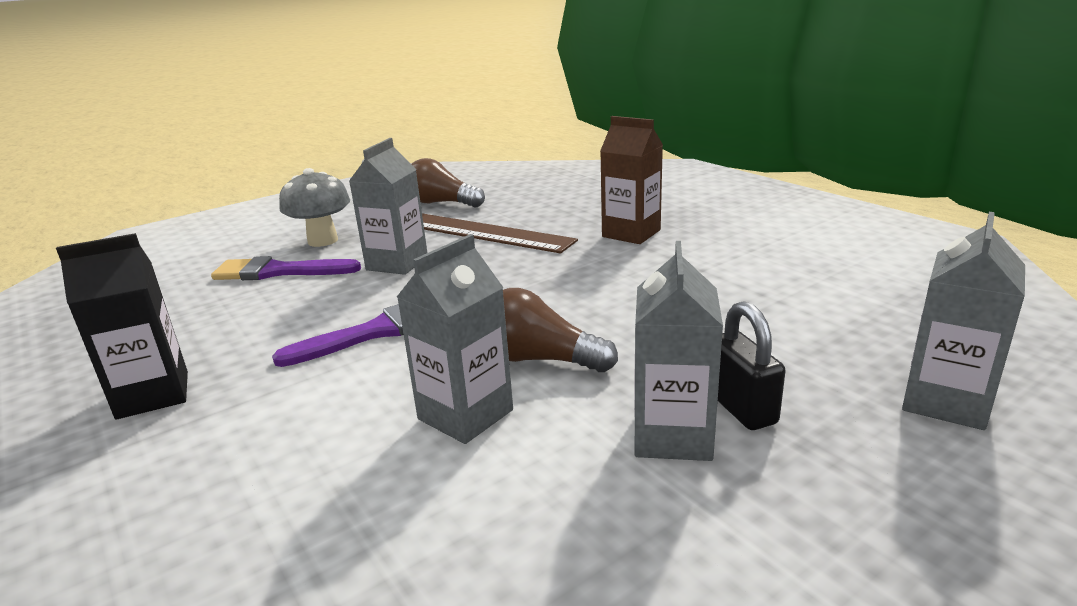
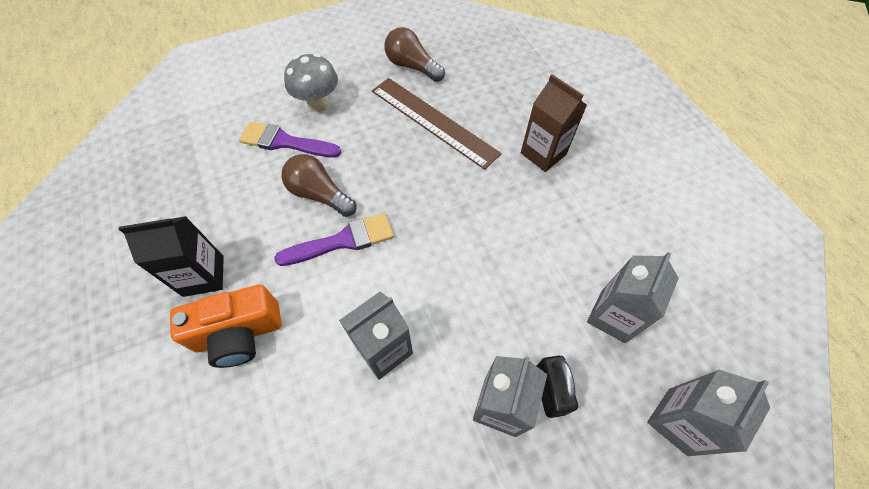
camera: 10 degrees right, 35 degrees up
(216, 440) = (239, 334): none -> orange camera
(397, 263) = (367, 152): grey carton -> grey carton (612, 316)
(539, 359) = (439, 303): brown light bulb -> brown light bulb (319, 194)

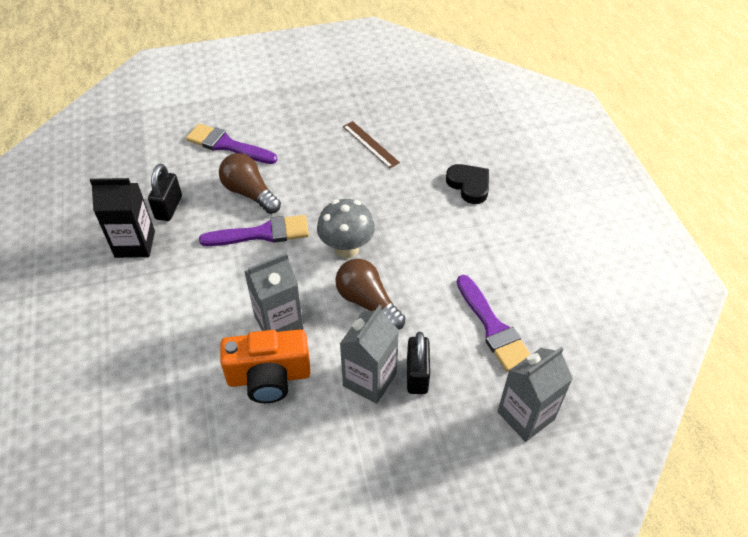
camera: 10 degrees right, 10 degrees down
(234, 225) = (169, 208): none -> black padlock
(239, 334) = (157, 292): orange camera -> orange camera (269, 377)
(318, 104) = (265, 116): grey mushroom -> grey mushroom (346, 248)
(412, 66) = (362, 93): brown light bulb -> brown light bulb (367, 302)
(433, 121) = (370, 144): brown ruler -> brown ruler, size x0.52
(543, 153) = (469, 185): brown carton -> black heart
(612, 316) = (493, 327): grey carton -> purple brush

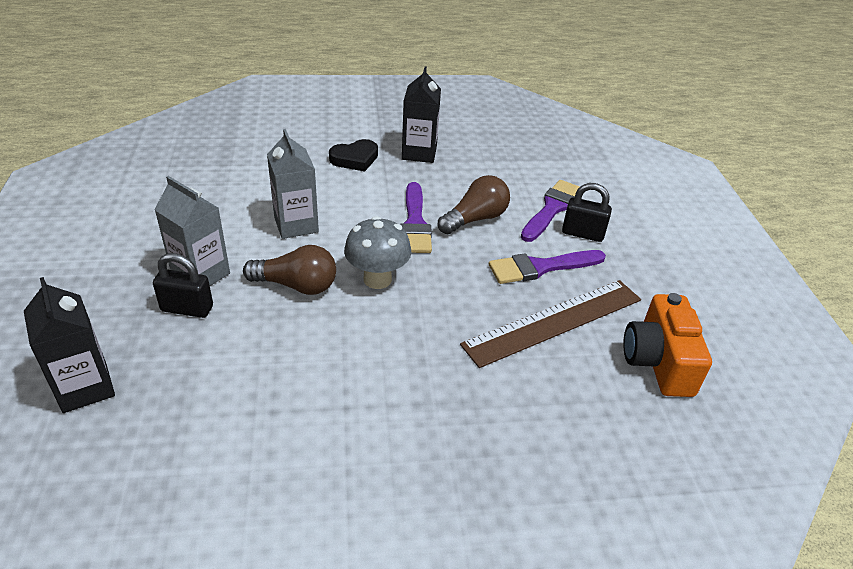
camera: 95 degrees right, 10 degrees down
(169, 208) = (462, 171): black padlock -> black padlock (582, 234)
(269, 377) = (238, 215): orange camera -> orange camera (658, 362)
(367, 302) = (296, 285): brown light bulb -> brown light bulb turned 45 degrees clockwise
(370, 144) = (554, 321): brown ruler -> brown ruler, size x1.93
(469, 185) = (464, 412): black heart -> black heart (355, 159)
(493, 327) = (215, 385): purple brush -> purple brush (541, 267)
(525, 415) = (85, 387): grey carton -> black carton

